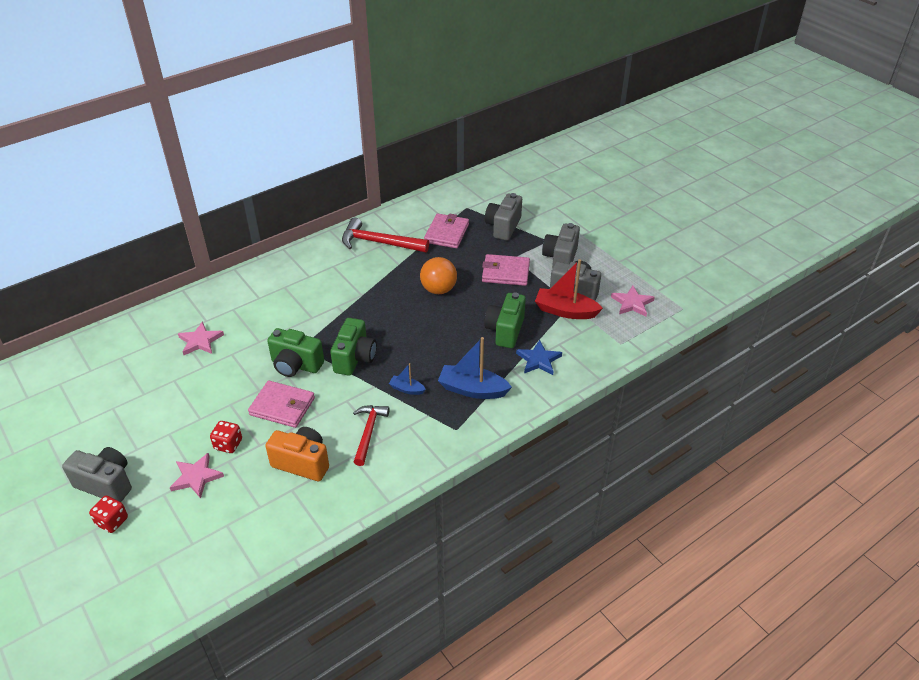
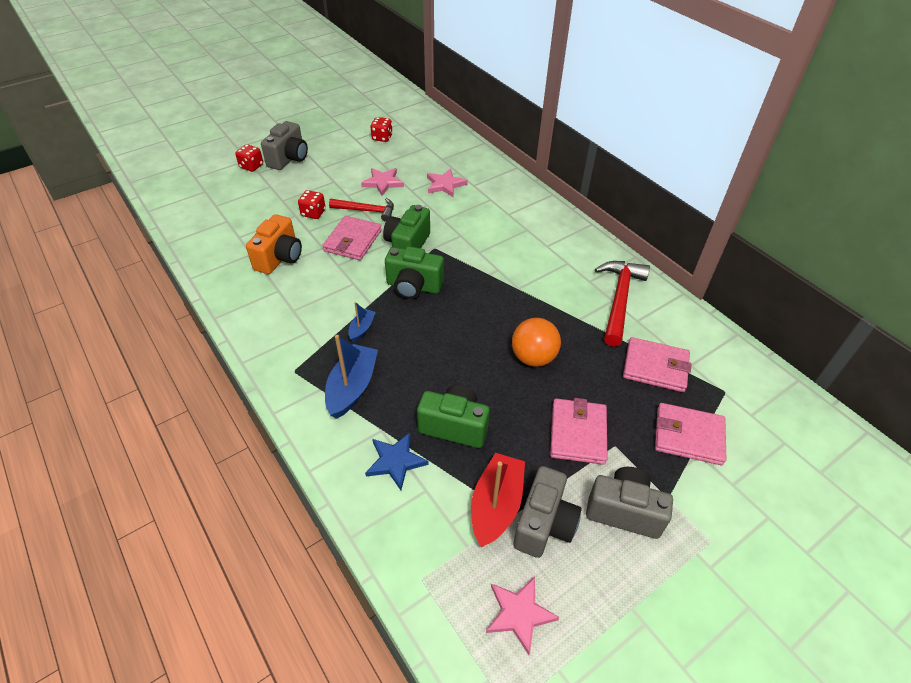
camera: 90 degrees right, 5 degrees up
(87, 397) = (382, 138): none -> red dice
(196, 477) = (282, 200): pink star -> pink star (383, 183)
(368, 432) = (306, 300): red hammer -> red hammer (366, 211)
(503, 227) = (688, 436): grey camera -> pink wallet

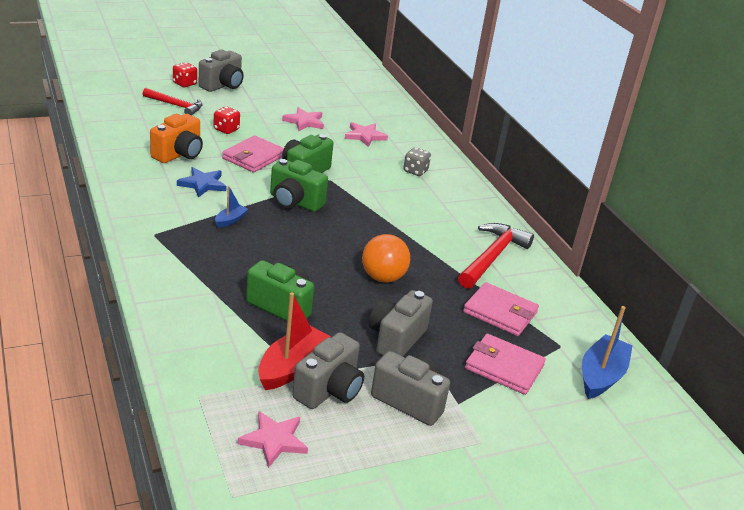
camera: 10 degrees right, 15 degrees down
(352, 387) = (201, 258): blue boat -> blue boat (601, 376)
(366, 211) = (278, 139): red hammer -> red hammer (176, 105)
(382, 138) = (321, 88): red dice -> none
(395, 461) = (215, 316): blue star -> blue star (203, 184)
(507, 214) = (415, 171): none -> grey dice
(578, 433) = (396, 339): pink wallet -> grey camera

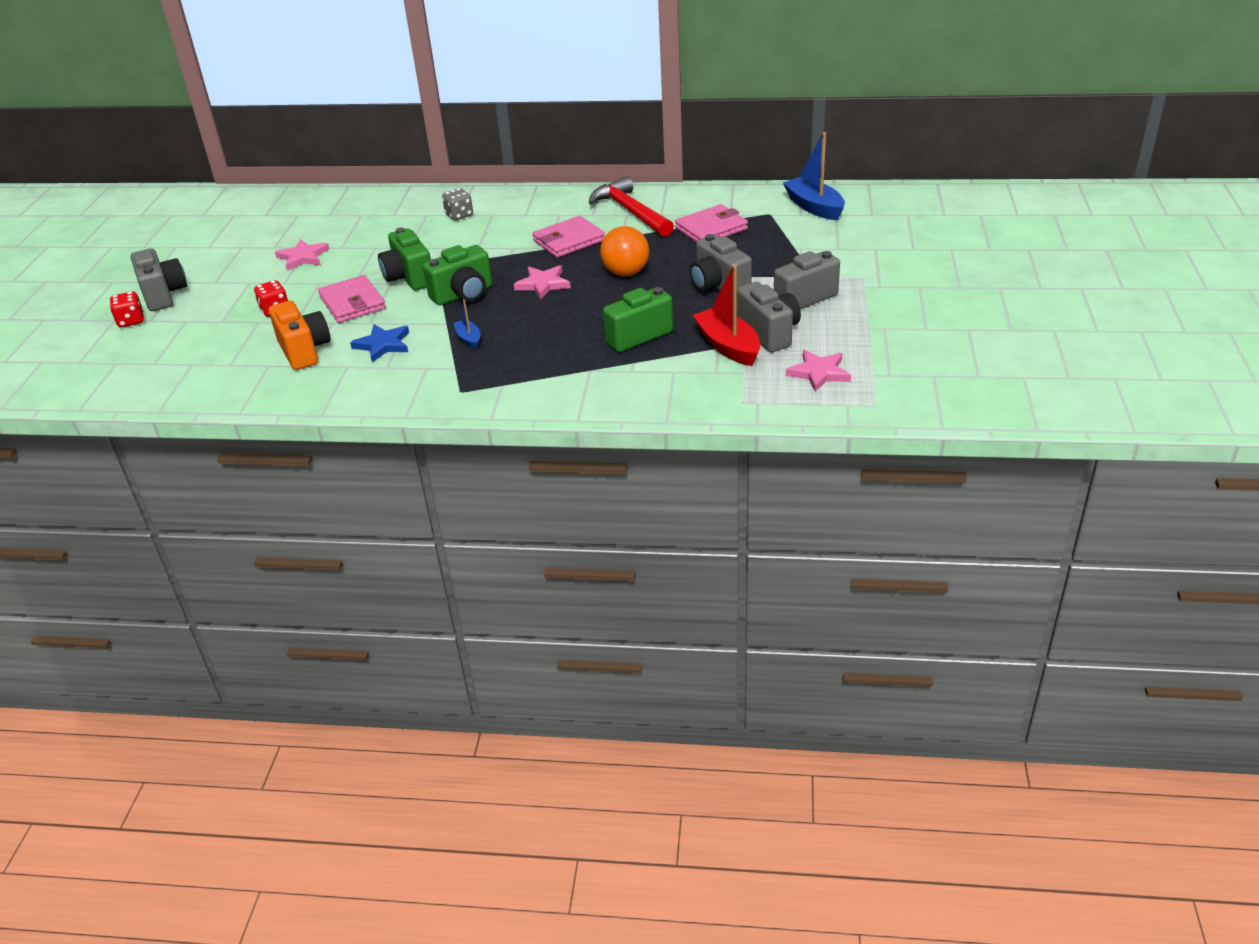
camera: 55 degrees left, 5 degrees up
(176, 105) = (183, 336): red hammer -> none
(365, 136) = (366, 228): pink star -> pink star (543, 284)
(504, 367) = (782, 245): pink wallet -> pink wallet (569, 240)

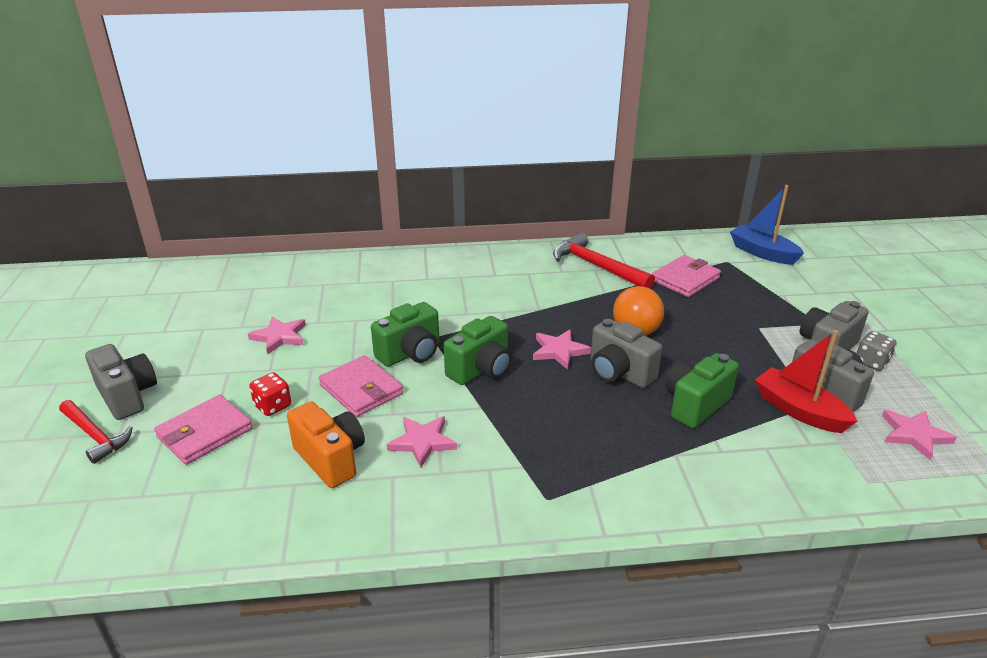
camera: 15 degrees left, 5 degrees down
(131, 321) = (95, 435): red dice -> red hammer
(383, 345) = (422, 442): blue star -> pink star
(409, 278) = (410, 353): green camera -> green camera turned 90 degrees counterclockwise
(459, 215) = (428, 279): grey dice -> grey dice (871, 362)
(469, 339) = (517, 425): blue boat -> none
(569, 240) = (555, 300): pink wallet -> pink wallet (205, 433)
(718, 286) = (737, 340): grey camera -> grey camera (619, 373)

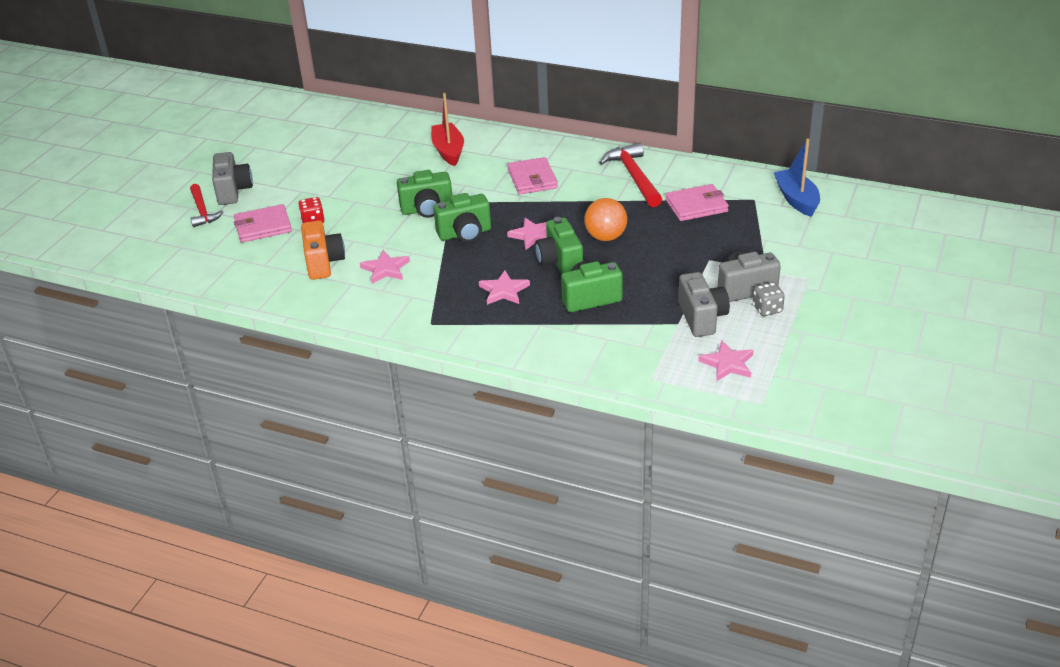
camera: 30 degrees right, 5 degrees up
(279, 337) = (350, 174): pink star -> pink star (504, 291)
(361, 389) = (375, 225): pink wallet -> pink wallet (532, 179)
(619, 373) = (560, 262): grey camera -> green camera
(799, 410) = (662, 324): red boat -> red boat (448, 151)

